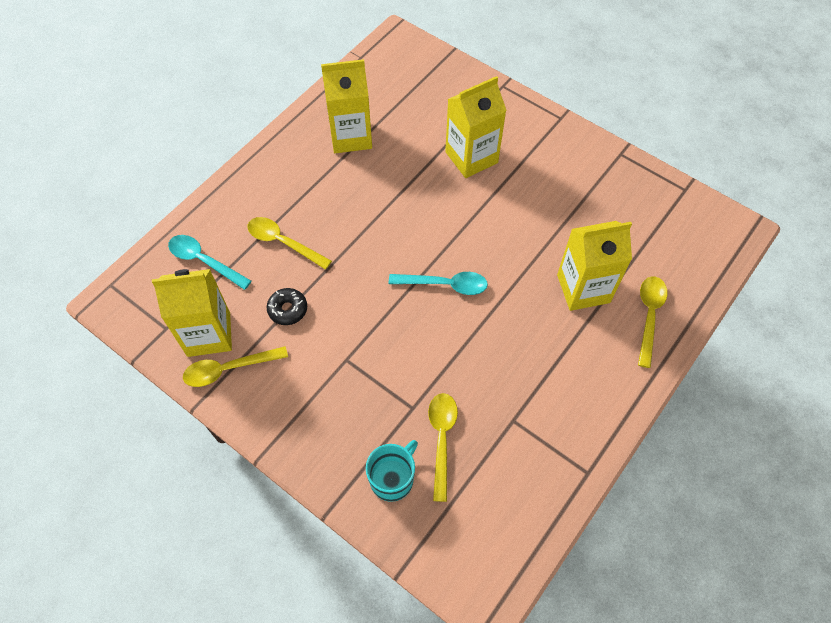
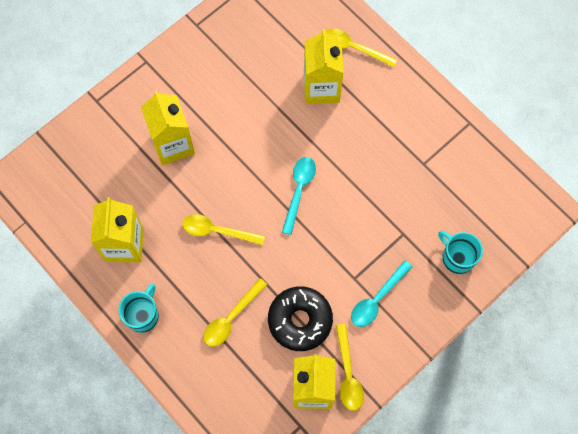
camera: 80 degrees left, 10 degrees up
(204, 261) = (237, 389): turquoise spoon -> turquoise spoon (377, 299)
(277, 165) = (143, 315): none -> turquoise mug
(288, 309) = (300, 320): black donut -> black donut, size x1.87
(442, 439) = (431, 217): yellow spoon -> yellow spoon (217, 231)

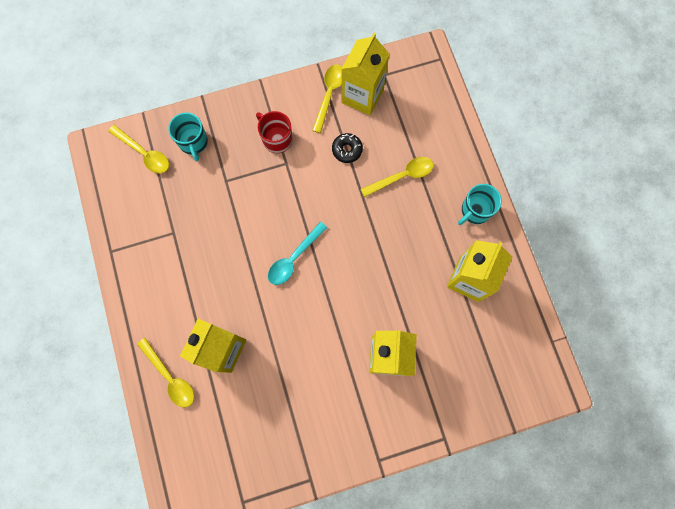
camera: 155 degrees left, 5 degrees up
(217, 231) = (382, 254): yellow spoon -> yellow spoon (144, 153)
(300, 320) = (347, 150): black donut -> black donut, size x0.53
(377, 299) = (276, 139): turquoise spoon -> red mug

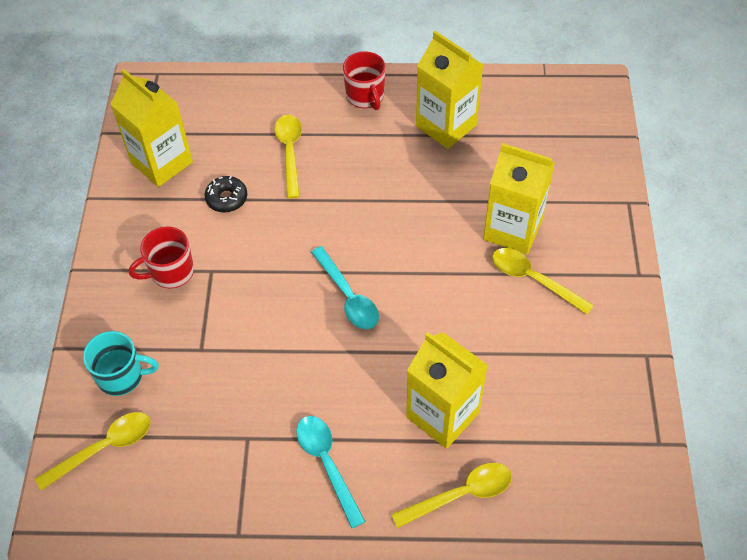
camera: 70 degrees left, 20 degrees down
(169, 287) = (327, 463): none -> turquoise spoon
(329, 94) = (140, 196): yellow spoon -> yellow spoon (533, 279)
(475, 211) = (365, 96): turquoise mug -> red mug

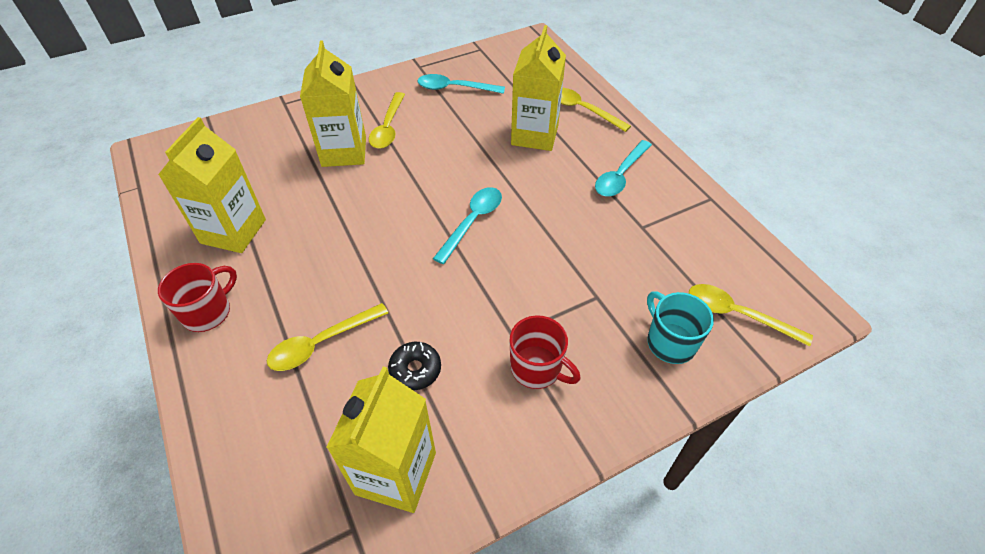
camera: 120 degrees left, 5 degrees down
(578, 373) = (454, 88): none -> turquoise spoon

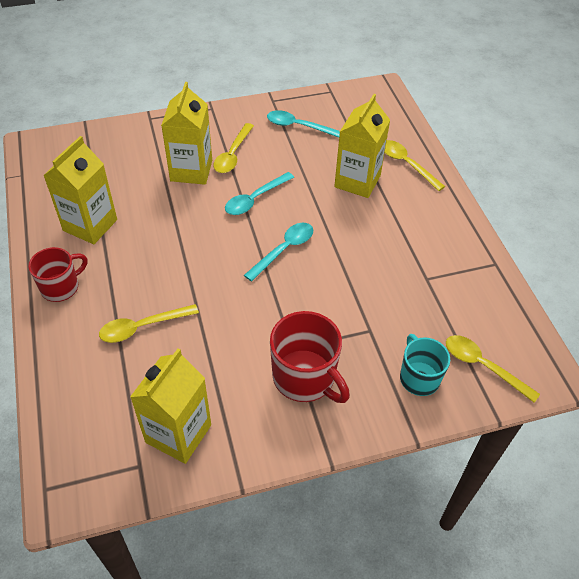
camera: 10 degrees right, 0 degrees up
(415, 370) = (210, 361): black donut -> none
(537, 368) = (305, 378): red mug -> red mug, size x1.53
(620, 176) = (421, 230): turquoise spoon -> turquoise spoon (254, 199)

